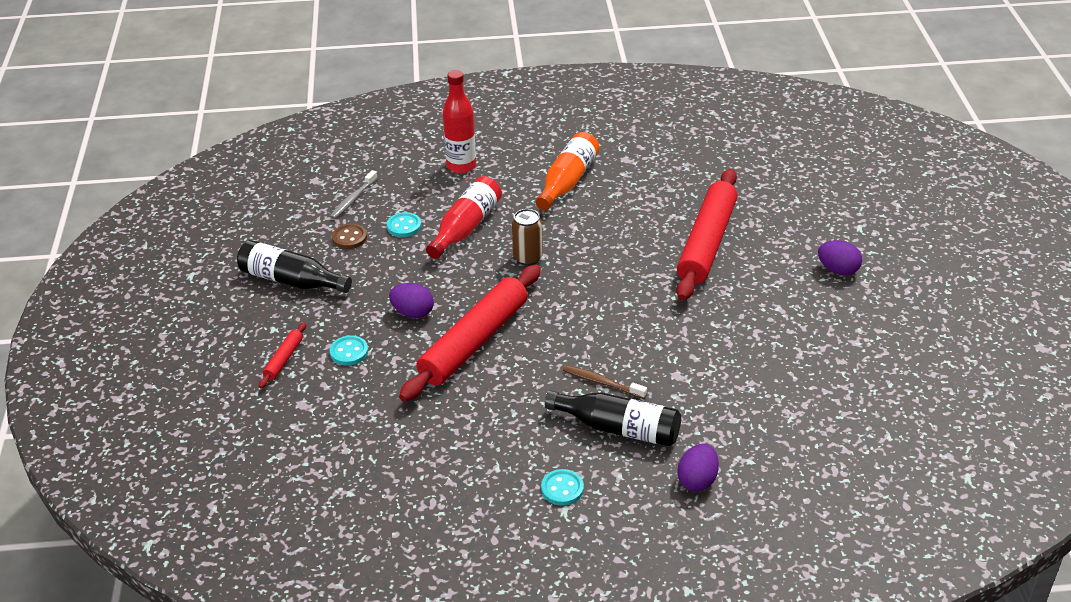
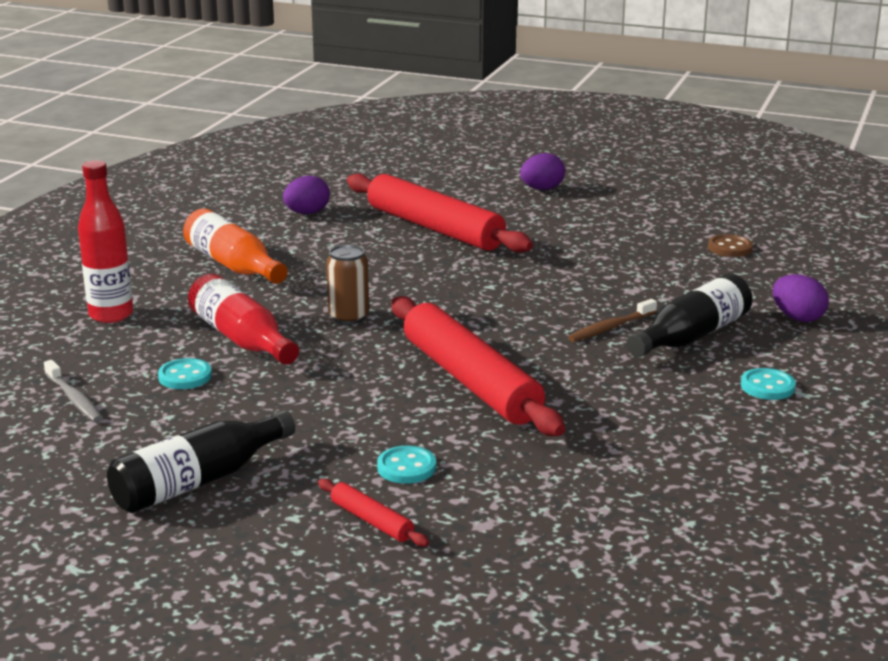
camera: 65 degrees left, 15 degrees down
(349, 238) = (158, 418): brown button -> brown button (730, 248)
(413, 313) = (373, 407): purple egg -> purple egg (307, 213)

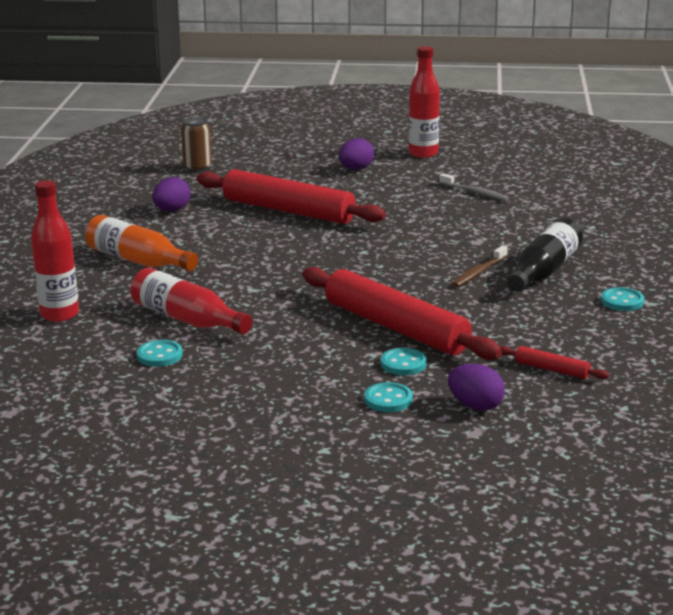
camera: 15 degrees left, 0 degrees up
(74, 399) = (77, 386): grey toothbrush -> grey toothbrush (475, 193)
(198, 481) = (228, 435): black bottle -> none
(349, 317) = (265, 291): brown can -> brown can (197, 168)
(371, 521) = (387, 443): red rolling pin -> red rolling pin (551, 369)
(452, 426) = (403, 364): none -> turquoise button
(631, 179) = (423, 153): none -> red bottle
(730, 248) = (532, 199): brown button -> none
(797, 318) = (614, 247): purple egg -> purple egg (475, 406)

